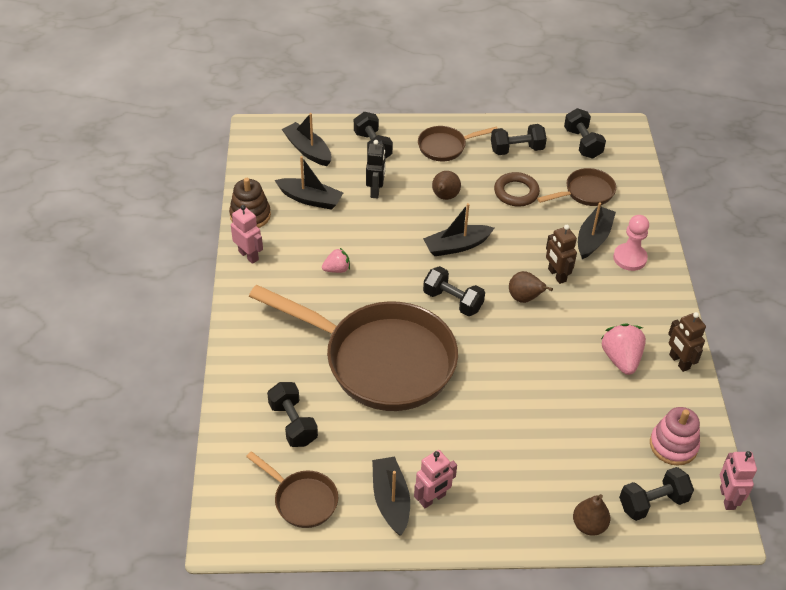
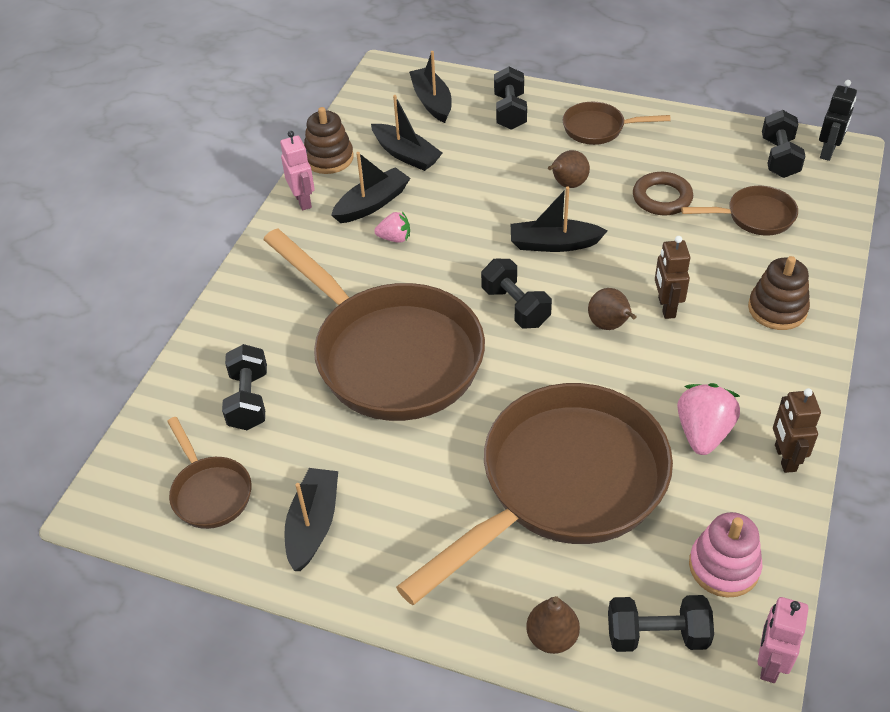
camera: 25 degrees right, 0 degrees up
(375, 191) = (487, 161): black robot -> black robot (828, 152)
(432, 499) = (365, 539): pink robot -> none
(517, 149) = (688, 148): black dumbbell -> none
(547, 421) = (563, 485): none -> brown pan
(593, 238) = (738, 273): black boat -> black boat (372, 204)
(629, 258) = (777, 309): pink pawn -> brown stacking toy

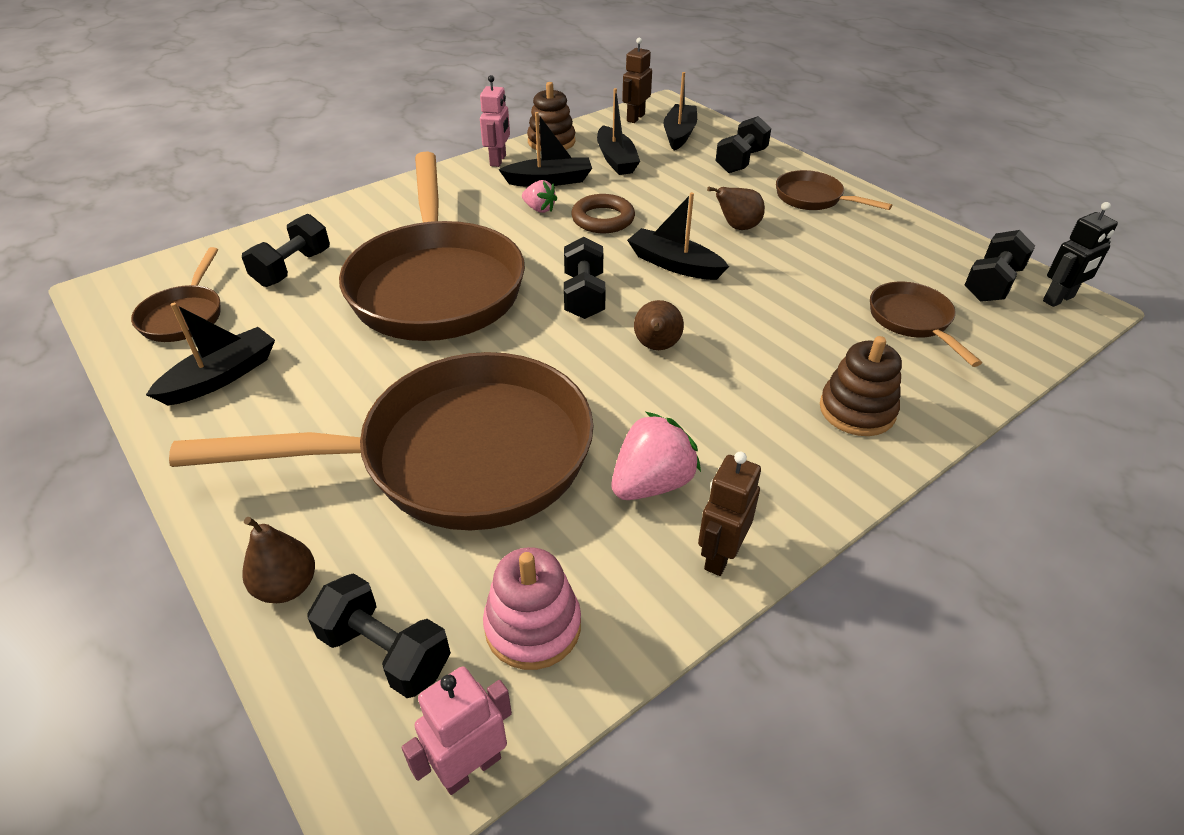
camera: 30 degrees right, 5 degrees down
(662, 198) = (823, 270): brown ring -> brown ring (603, 219)
(666, 307) = (732, 357): brown robot -> brown robot (635, 118)
(755, 216) = (912, 321): brown pan -> brown pan turned 135 degrees counterclockwise

